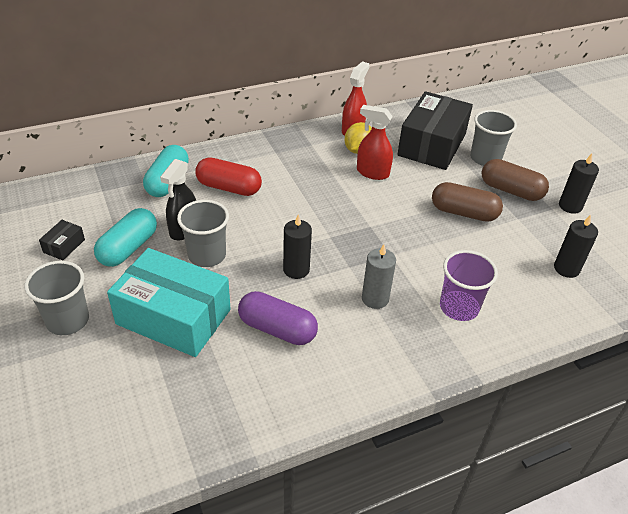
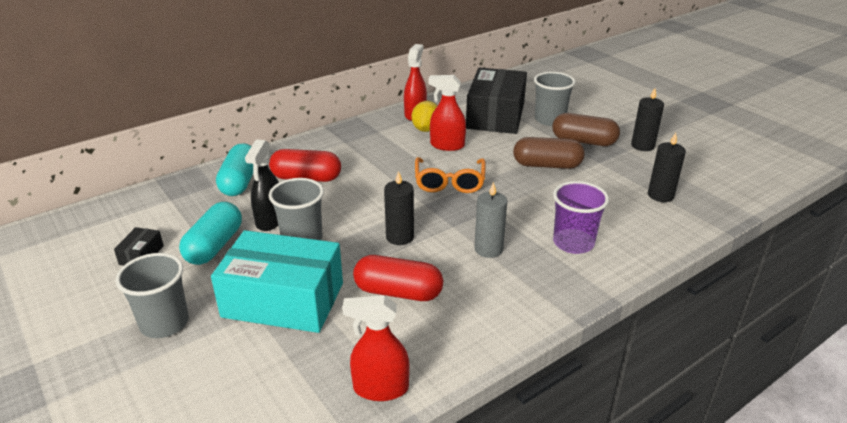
camera: 10 degrees left, 10 degrees down
(233, 424) = (380, 388): none -> red spray bottle
(277, 329) = (398, 292): purple capsule -> red capsule
(361, 216) = (449, 182): none -> orange glasses

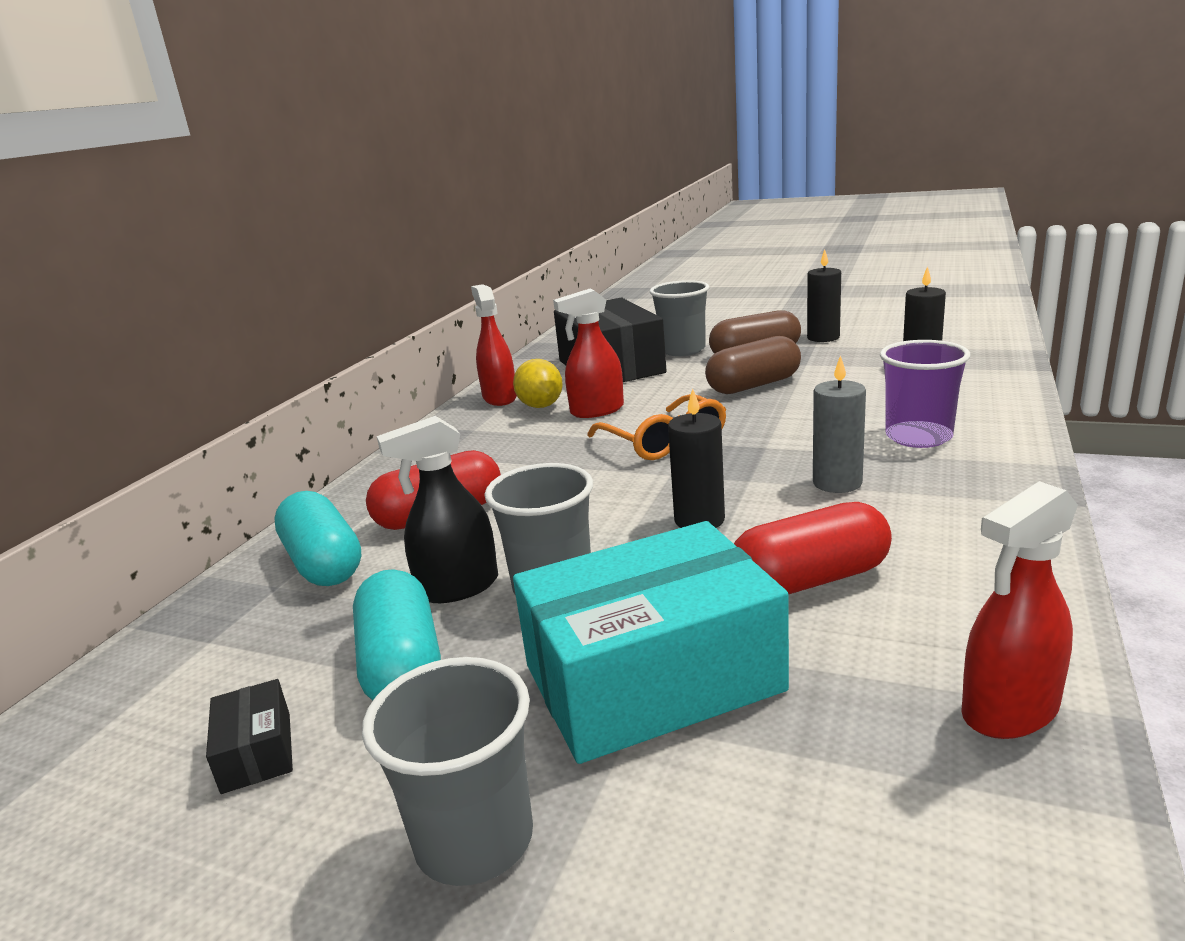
camera: 30 degrees left, 10 degrees down
(270, 220) = (457, 587): black spray bottle -> black spray bottle turned 90 degrees clockwise

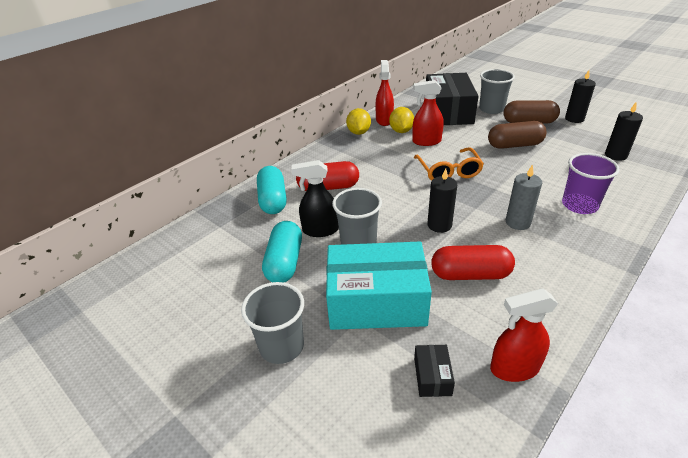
camera: 20 degrees right, 15 degrees up
(257, 752) = (222, 283): black box -> black box (432, 376)
(459, 423) = (359, 132): none -> yellow lemon

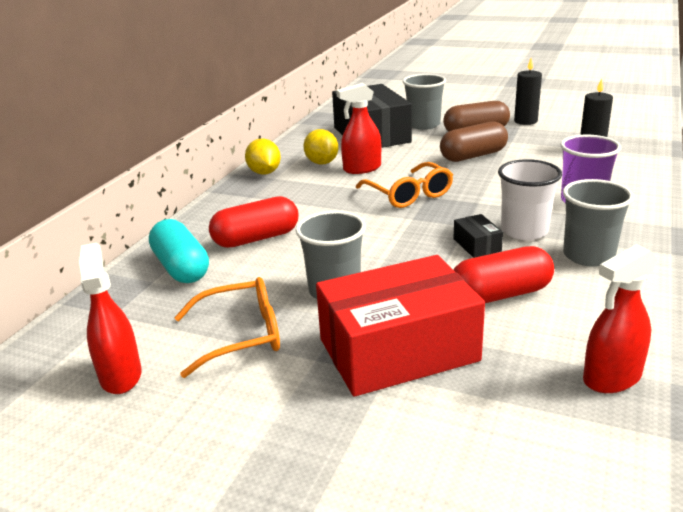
camera: 20 degrees left, 10 degrees down
(281, 346) = (294, 434): grey cup -> grey cup (588, 256)
(284, 262) = (241, 335): turquoise capsule -> orange glasses
(320, 230) = (272, 288): black spray bottle -> none
(376, 301) = (398, 350): turquoise box -> red box
(384, 120) = (292, 154): red spray bottle -> red spray bottle (121, 375)
(432, 376) = (520, 413): black box -> black box (477, 245)
(439, 225) = (431, 251): black candle -> none
(518, 222) = (524, 231): grey candle -> white cup

